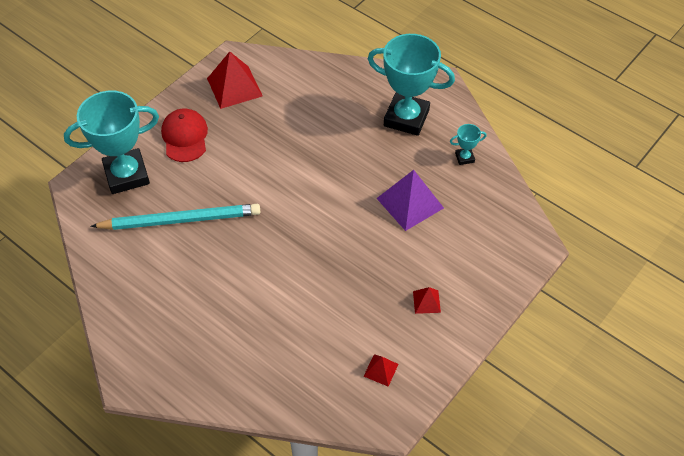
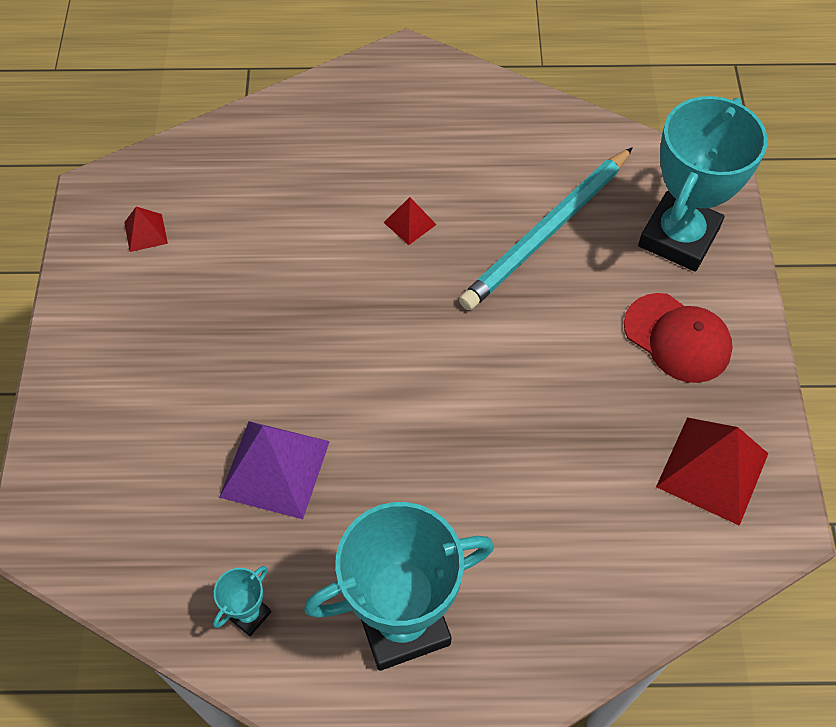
camera: 140 degrees right, 5 degrees up
(426, 301) = (147, 344): red pyramid -> red pyramid (410, 223)

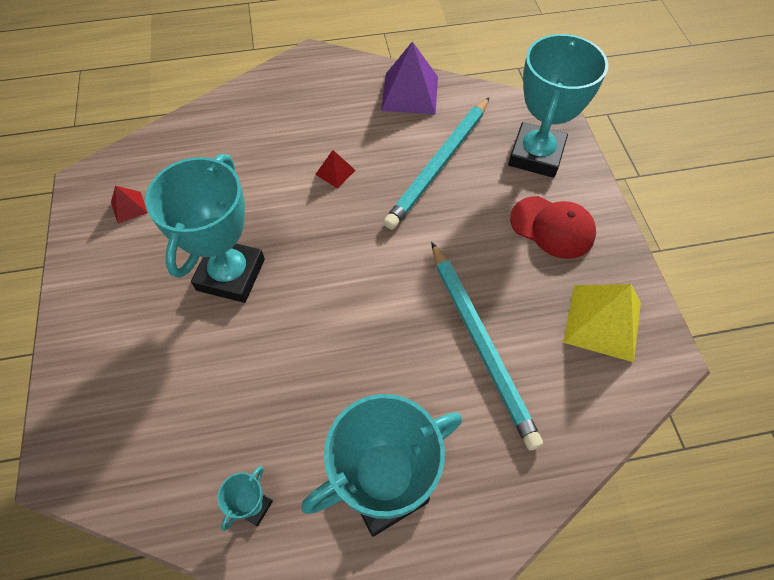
camera: 10 degrees left, 0 degrees up
(259, 338) = (231, 274): none -> turquoise trophy
(275, 468) = (258, 377): purple pyramid -> purple pyramid (410, 93)
(552, 471) = (481, 343): none -> turquoise pencil
(712, 470) = (602, 322): red pyramid -> yellow pyramid

